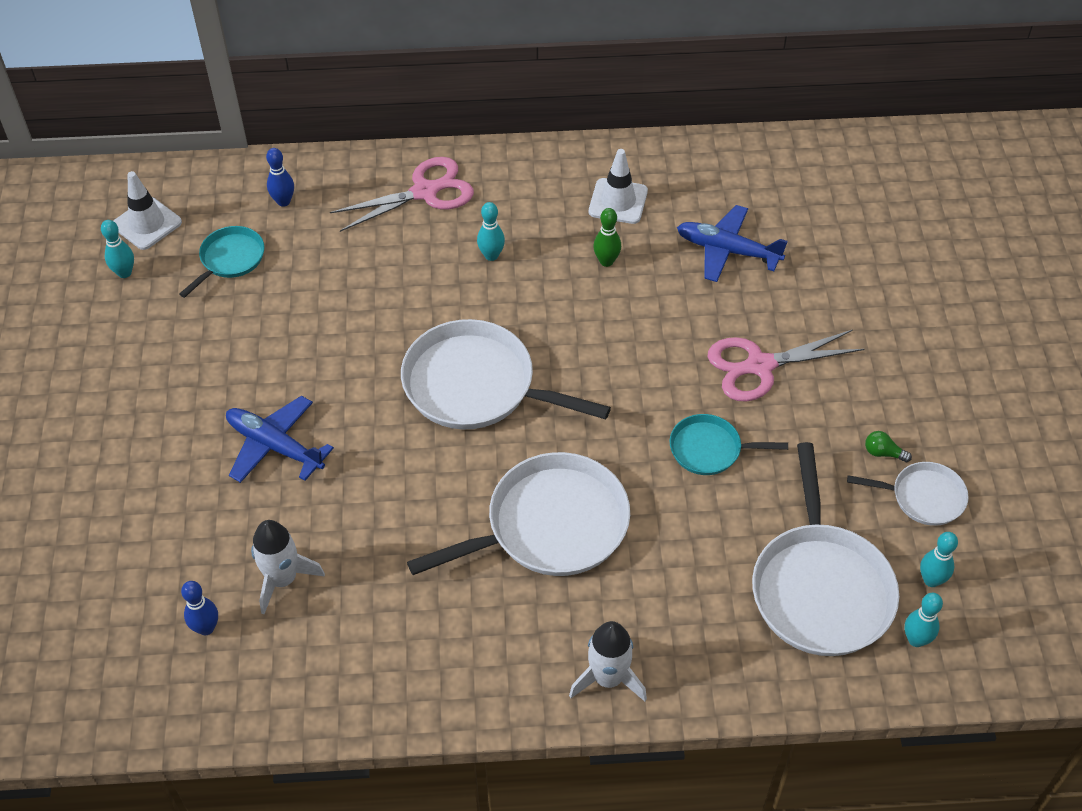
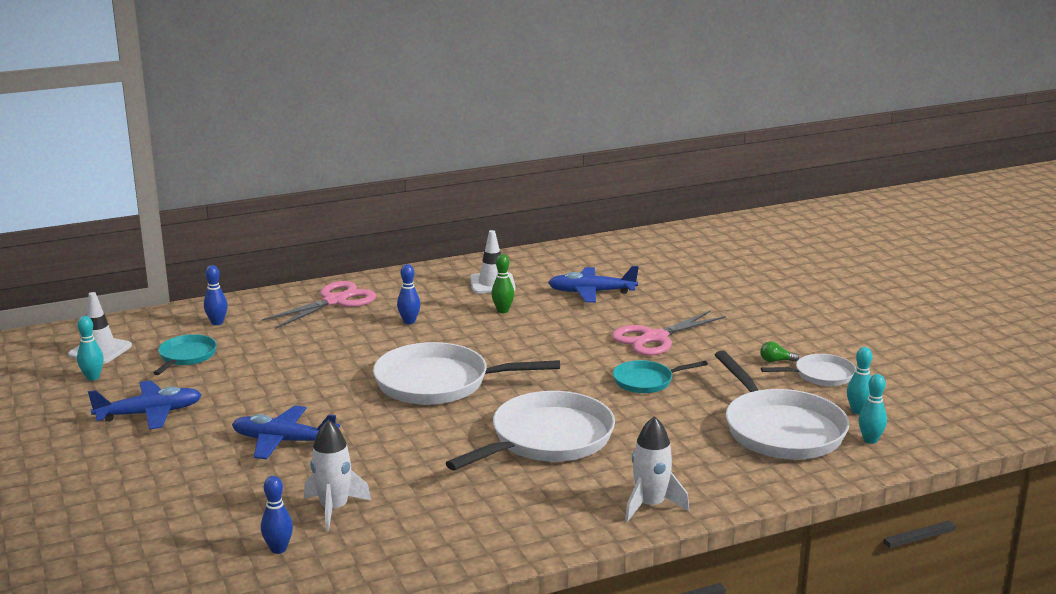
camera: 20 degrees left, 30 degrees down
(160, 356) = (150, 414): none -> blue plane
(491, 255) = (409, 321): turquoise bowling pin -> blue bowling pin

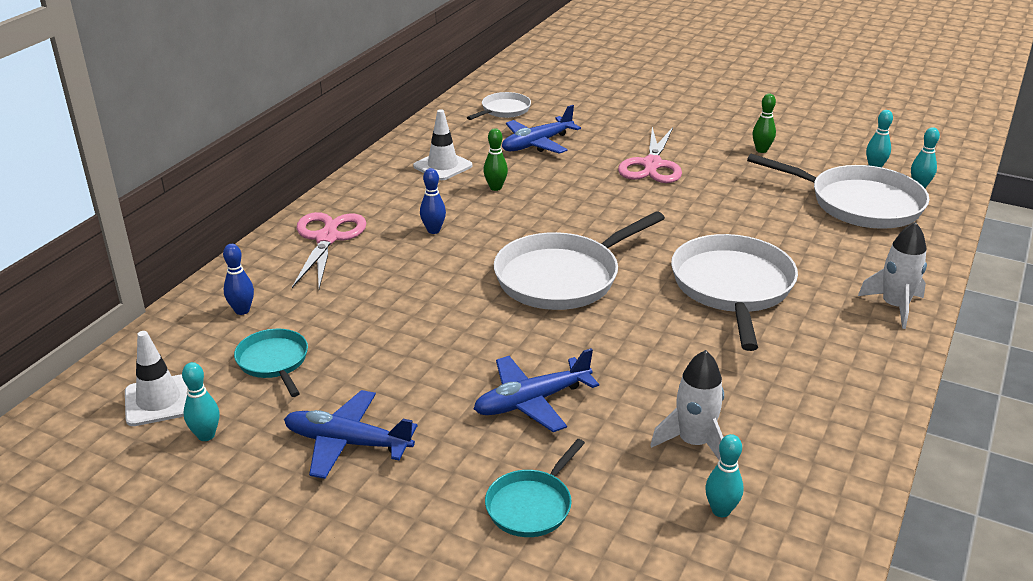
camera: 40 degrees left, 10 degrees up
(150, 414) = (347, 443): blue plane -> blue plane turned 105 degrees counterclockwise
(278, 549) = (721, 510): blue bowling pin -> turquoise bowling pin
(646, 381) = (710, 204): turquoise pan -> turquoise pan (531, 505)
(776, 361) = (761, 150): green light bulb -> green bowling pin
(820, 375) = (807, 150): white pan -> white pan (504, 110)

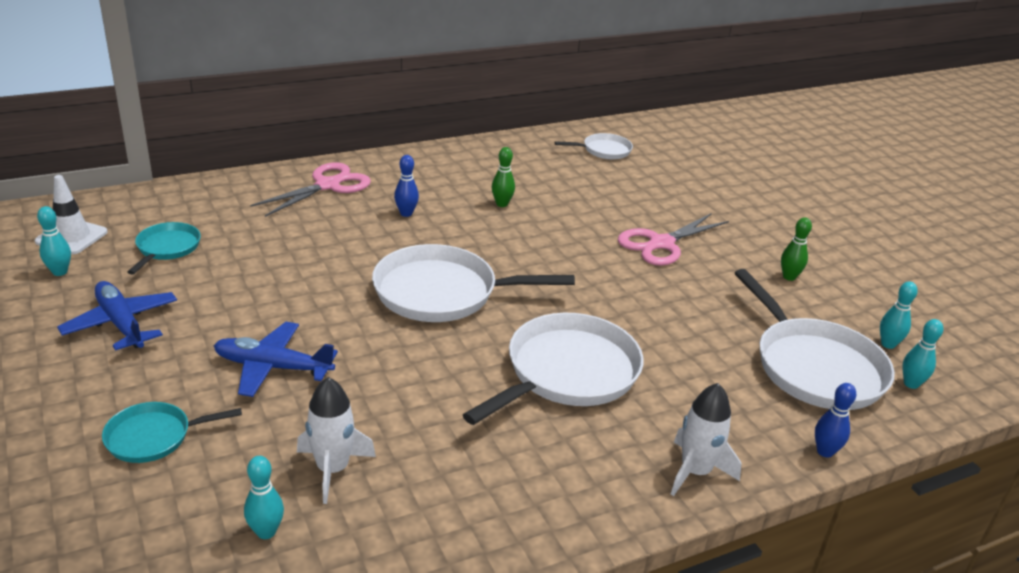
camera: 35 degrees right, 0 degrees up
(242, 310) = (202, 206): blue bowling pin -> blue bowling pin (825, 451)
(443, 166) = (488, 171): white traffic cone -> none
(537, 144) = (588, 186): blue plane -> none

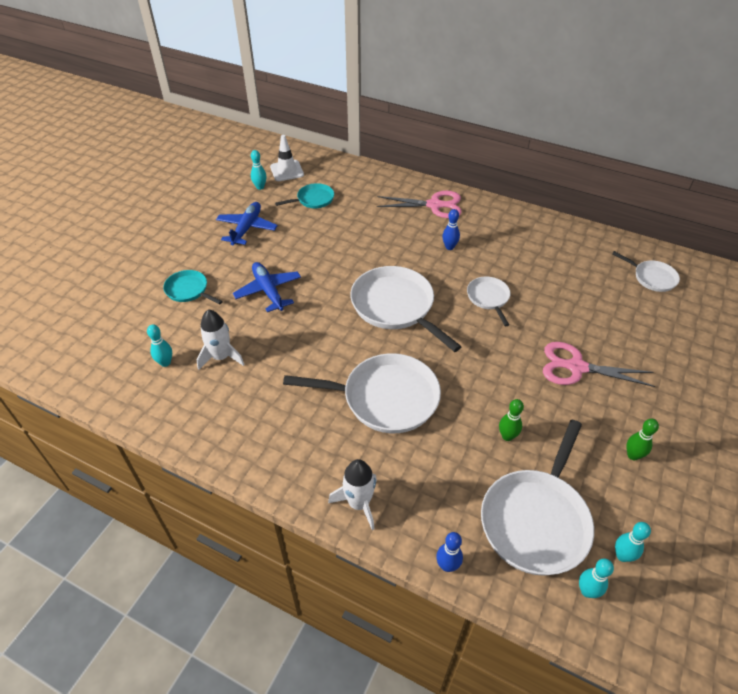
camera: 55 degrees right, 15 degrees up
(502, 204) = (514, 274): green bowling pin -> green bowling pin (507, 436)
(512, 235) = (488, 298): none -> white pan

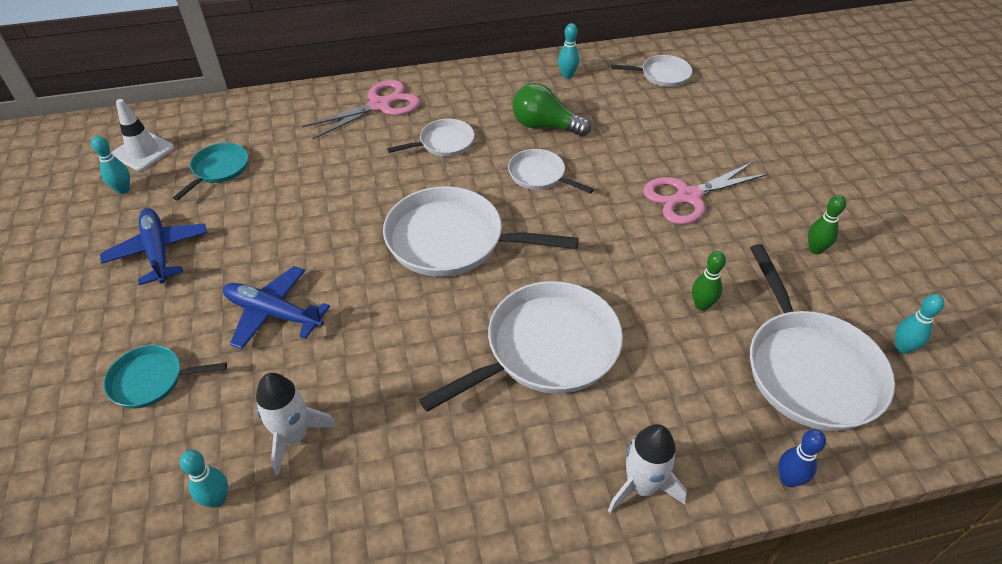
camera: 40 degrees left, 0 degrees up
(449, 247) = (444, 143): blue bowling pin -> white pan
(525, 269) = (545, 126): none -> green light bulb
(587, 591) = (913, 403): turquoise bowling pin -> turquoise bowling pin (567, 75)

